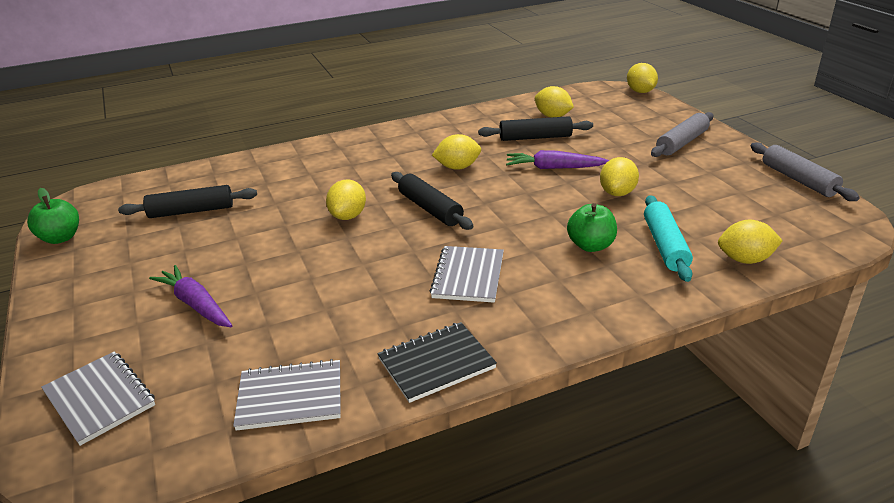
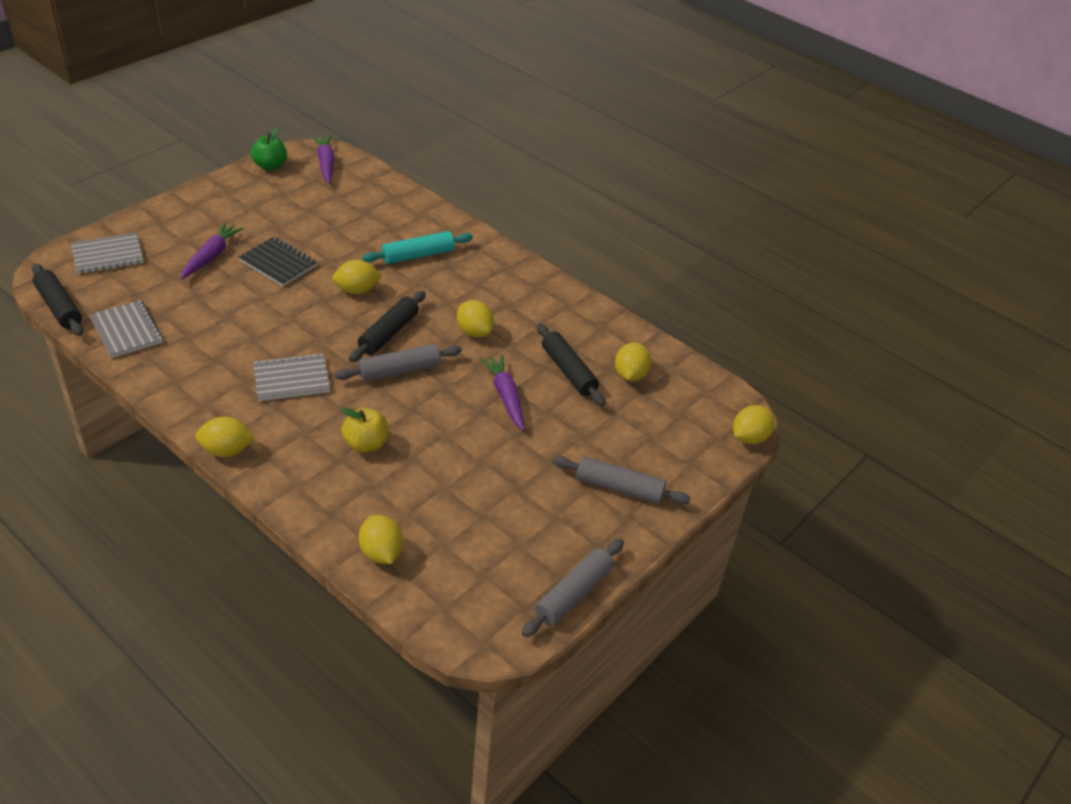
camera: 60 degrees right, 10 degrees up
(99, 399) = (108, 255): grey notebook -> grey notebook turned 45 degrees clockwise
(104, 202) = (326, 164): none -> purple carrot
(191, 211) = (331, 208): black rolling pin -> black rolling pin (59, 307)
(436, 363) = (177, 388): black notebook -> black notebook (278, 263)
(490, 212) = (399, 370): none -> grey rolling pin
(590, 245) = (366, 444): green apple -> yellow apple
(617, 193) = (474, 449): yellow lemon -> yellow lemon (226, 450)
(665, 245) = (385, 494): turquoise rolling pin -> turquoise rolling pin (418, 255)

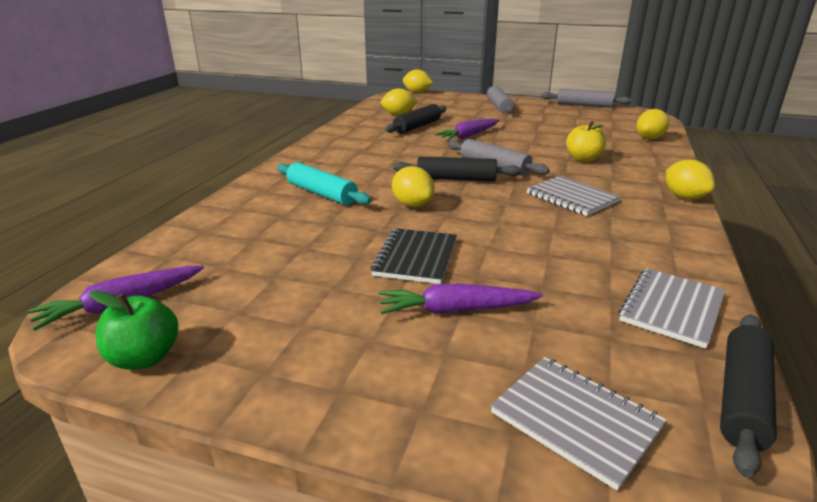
camera: 110 degrees left, 15 degrees down
(474, 332) = (411, 154): yellow lemon -> none

